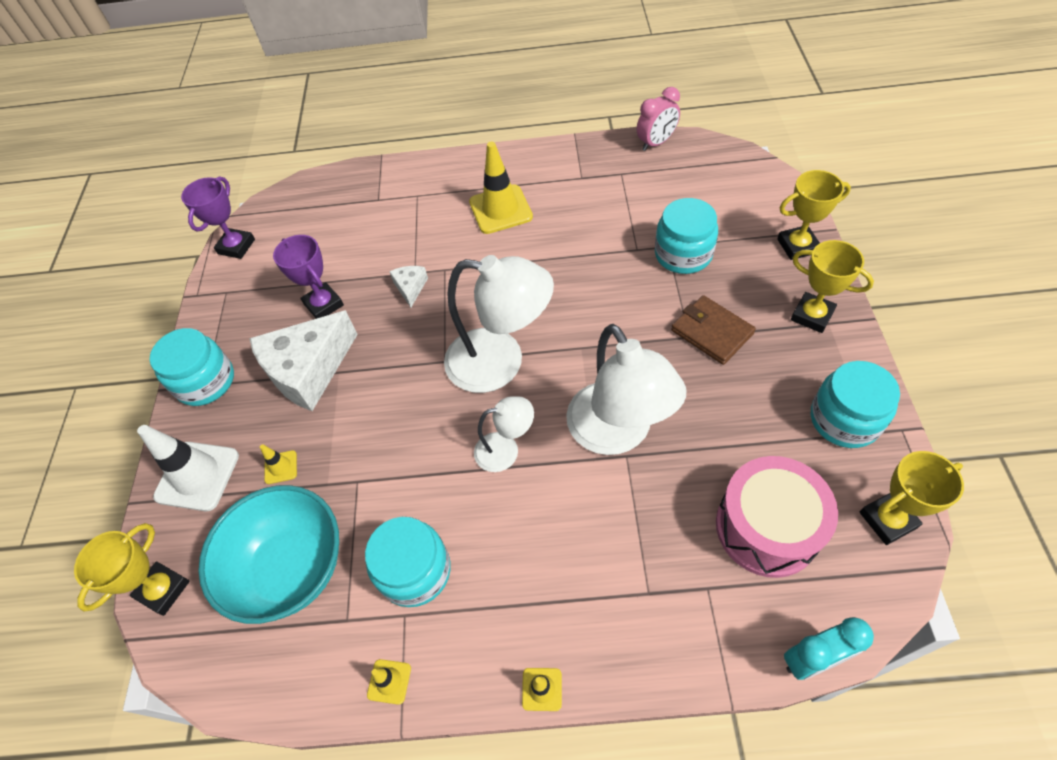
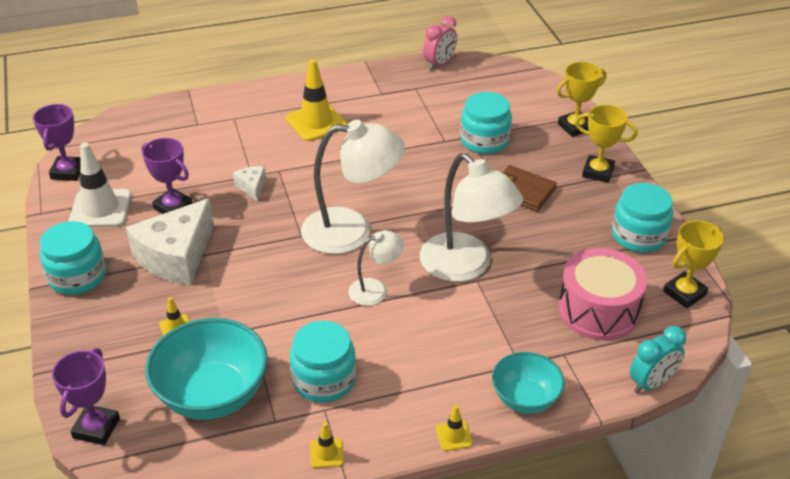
camera: 20 degrees left, 15 degrees down
(163, 590) = (96, 428): yellow trophy -> purple trophy
(197, 476) = (97, 345): white traffic cone -> white traffic cone (100, 209)
(643, 649) = (525, 398): none -> turquoise bowl

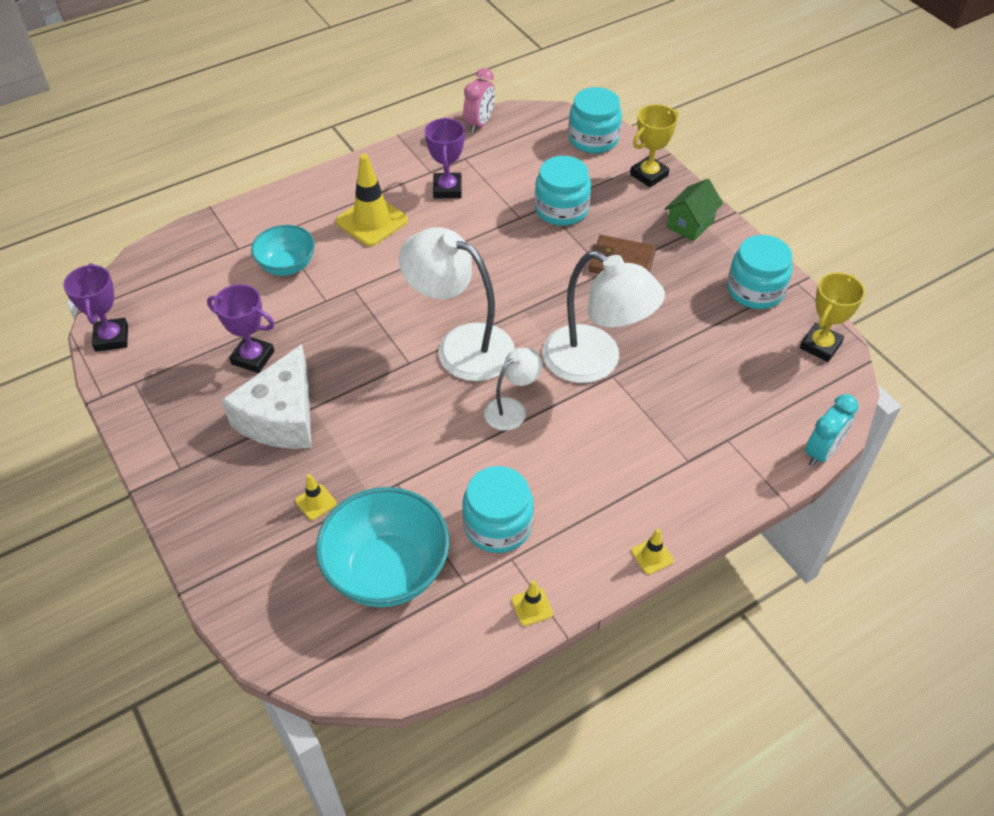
camera: 15 degrees left, 10 degrees up
(77, 276) = (178, 465): turquoise jar -> turquoise jar (593, 139)
(96, 428) = (276, 639): purple trophy -> purple trophy (447, 189)
(100, 209) = (170, 377): white traffic cone -> none
(252, 187) = (331, 314): white cheese -> none
(351, 231) = (461, 346): white lamp -> white lamp turned 135 degrees counterclockwise
(525, 398) = (707, 498): turquoise bowl -> turquoise bowl (287, 266)
(598, 172) = (690, 224): yellow trophy -> green house
(598, 310) = (744, 383): pink drum -> none

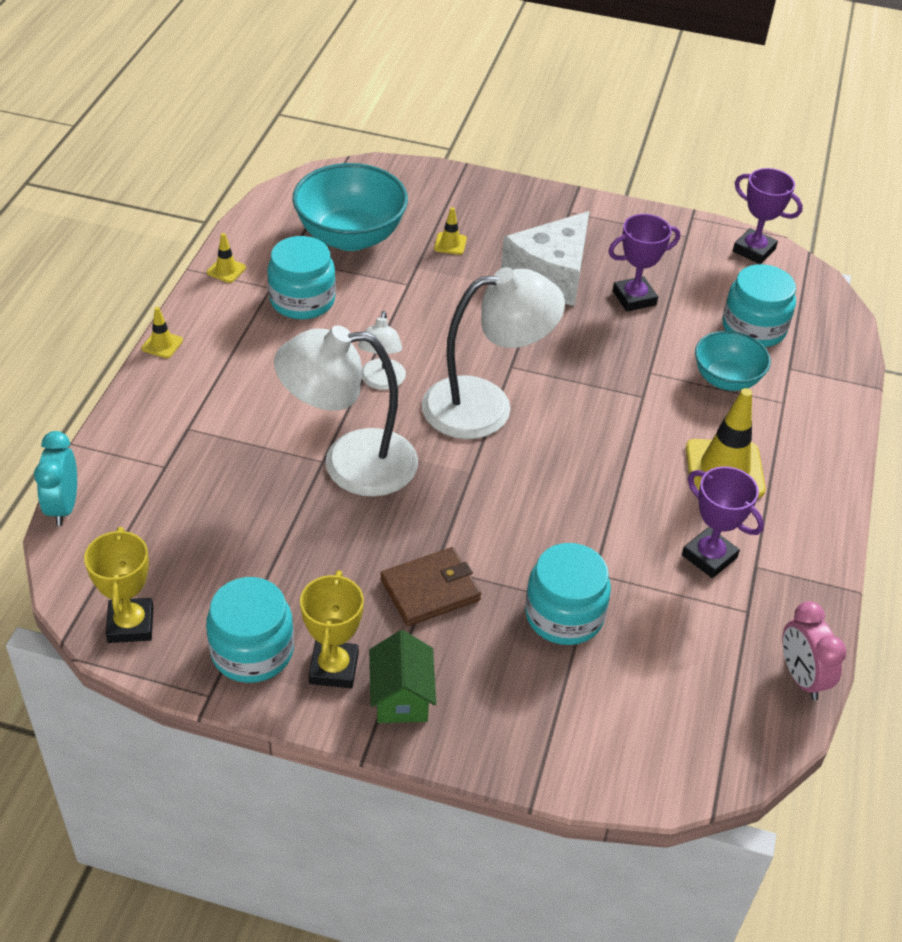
camera: 135 degrees right, 5 degrees down
(281, 417) = (550, 275): white cheese -> white cheese turned 120 degrees counterclockwise
(593, 139) = (647, 756): turquoise jar -> turquoise jar (753, 328)
(649, 175) = (520, 743): yellow trophy -> yellow trophy (334, 668)

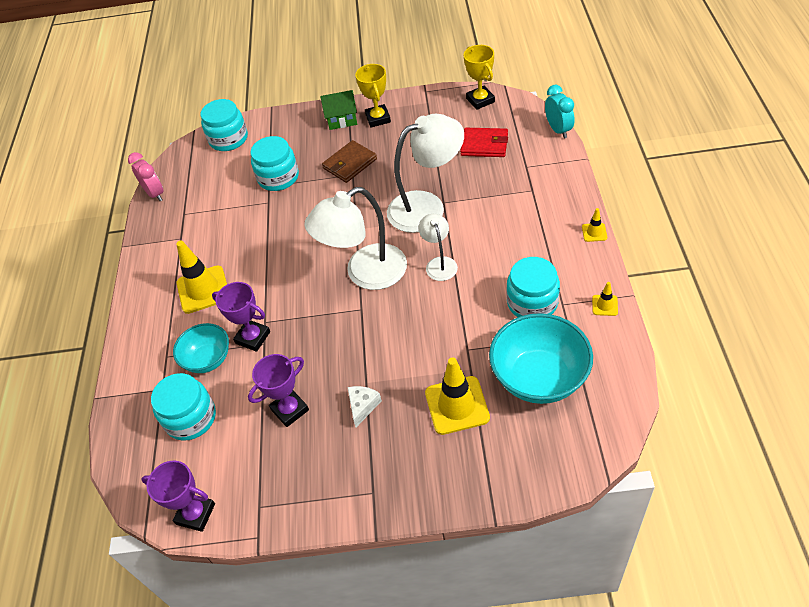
camera: 170 degrees right, 5 degrees up
(194, 530) = (484, 145): none -> red wallet
(252, 651) = (418, 111): turquoise jar -> turquoise jar (228, 139)
(401, 697) = (342, 120): green house -> green house turned 75 degrees counterclockwise
(450, 244) = (457, 405): yellow traffic cone -> yellow traffic cone, size x2.13
(550, 275) = (363, 406): white cheese -> white cheese, size x0.45
(709, 556) = (207, 234): purple trophy -> purple trophy (253, 337)

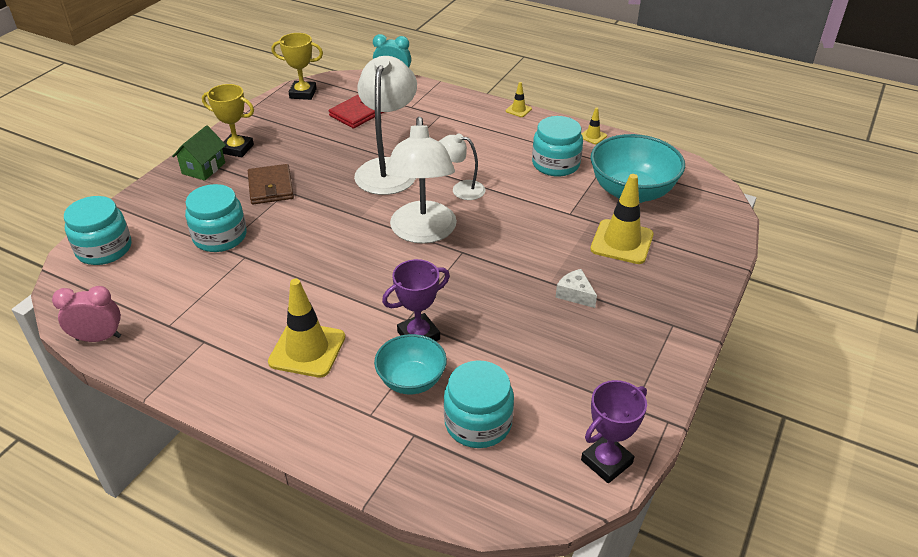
camera: 65 degrees left, 10 degrees down
(290, 410) = (536, 343): purple trophy -> none

